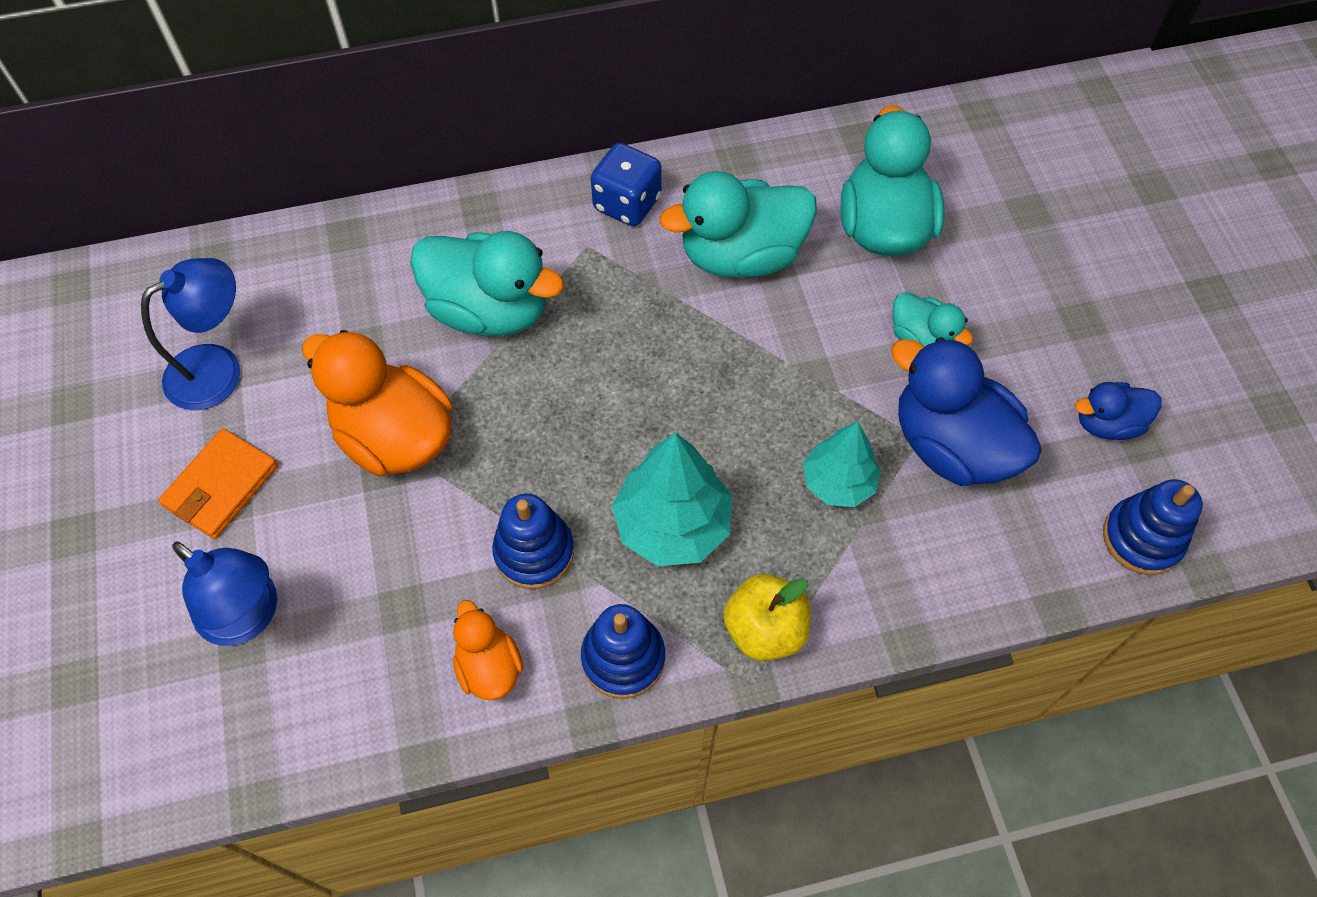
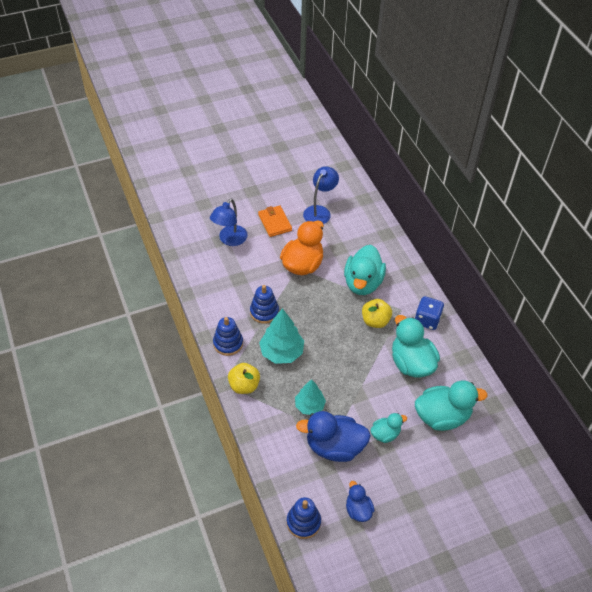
camera: 80 degrees right, 10 degrees down
(218, 368) = (319, 211): blue lamp -> blue lamp turned 105 degrees counterclockwise
(221, 486) = (275, 222): orange wallet -> orange wallet turned 45 degrees clockwise
(489, 667) = (220, 306): orange duck -> none
(611, 304) = (375, 321): none -> yellow apple
(922, 339) = (385, 434): turquoise duck -> turquoise duck turned 150 degrees counterclockwise
(951, 445) = (334, 447): blue duck -> blue duck turned 120 degrees counterclockwise

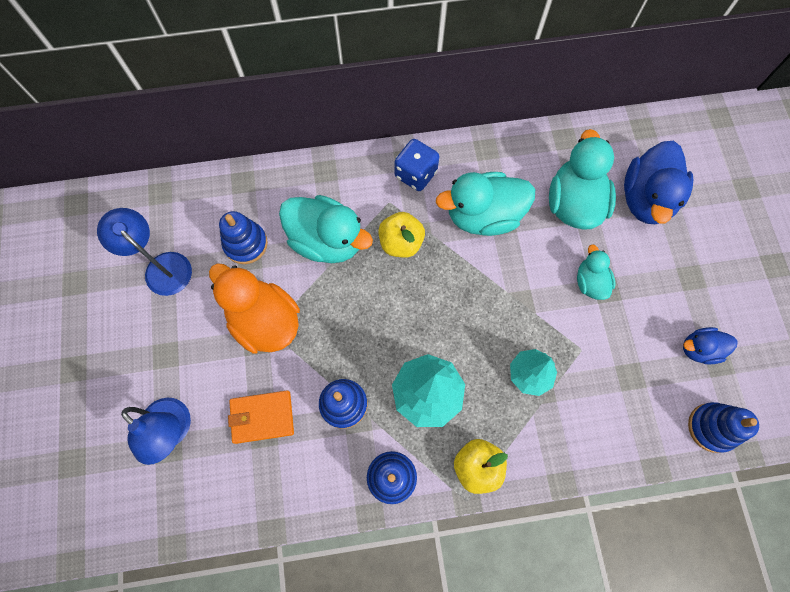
camera: 75 degrees left, 20 degrees up
(275, 222) = (160, 345): orange wallet -> orange wallet (262, 417)
(334, 447) = (601, 356): blue duck -> blue duck (646, 199)
(346, 245) = (245, 244): none -> blue stacking toy

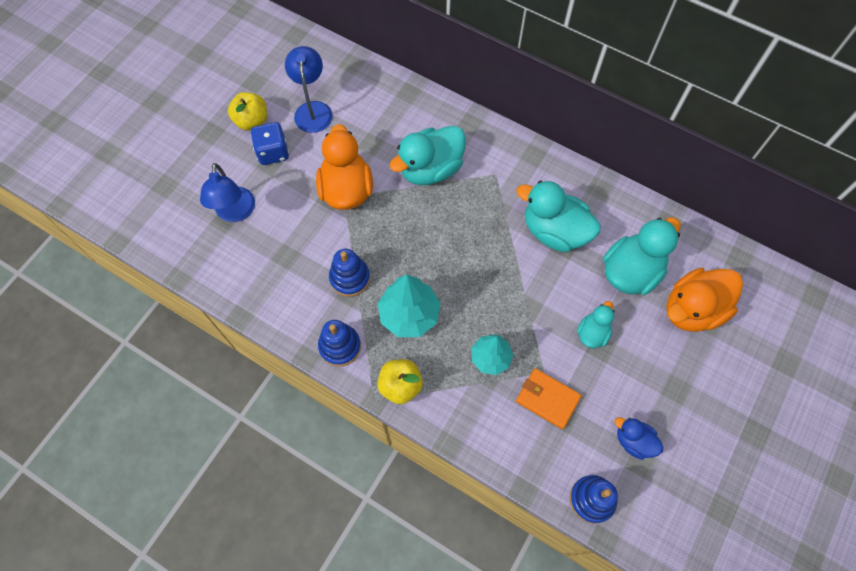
camera: 40 degrees right, 5 degrees down
(245, 244) = (376, 133): blue stacking toy -> none
(262, 417) = (293, 246): orange wallet -> orange wallet (547, 399)
(327, 241) = (430, 169): turquoise duck -> turquoise duck turned 75 degrees clockwise
(401, 243) = (479, 206): yellow apple -> yellow apple (252, 121)
(415, 174) = (531, 169): blue dice -> blue dice (273, 152)
(646, 199) = (692, 309): blue duck -> orange duck

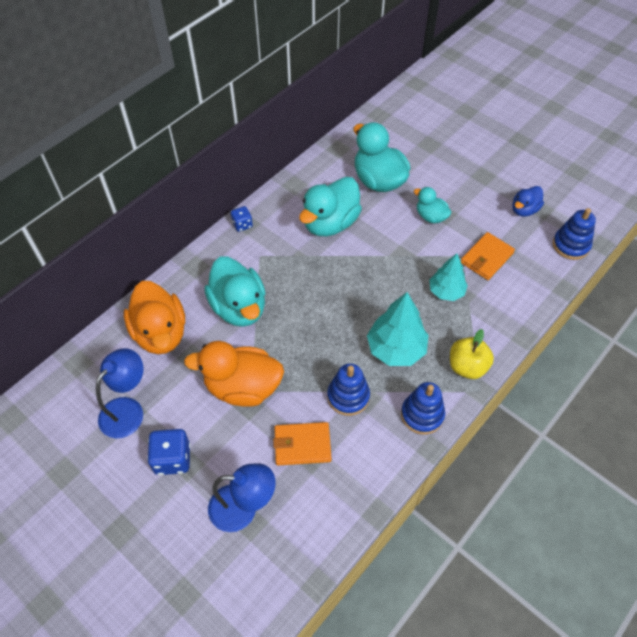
camera: 80 degrees left, 10 degrees down
(252, 121) = (120, 479): yellow apple -> none
(296, 247) = (302, 445): none -> orange wallet
(313, 110) = (128, 409): blue lamp -> blue lamp turned 120 degrees clockwise
(530, 151) = (242, 225): none -> blue dice
(692, 309) = (418, 151): orange duck -> orange duck (160, 333)

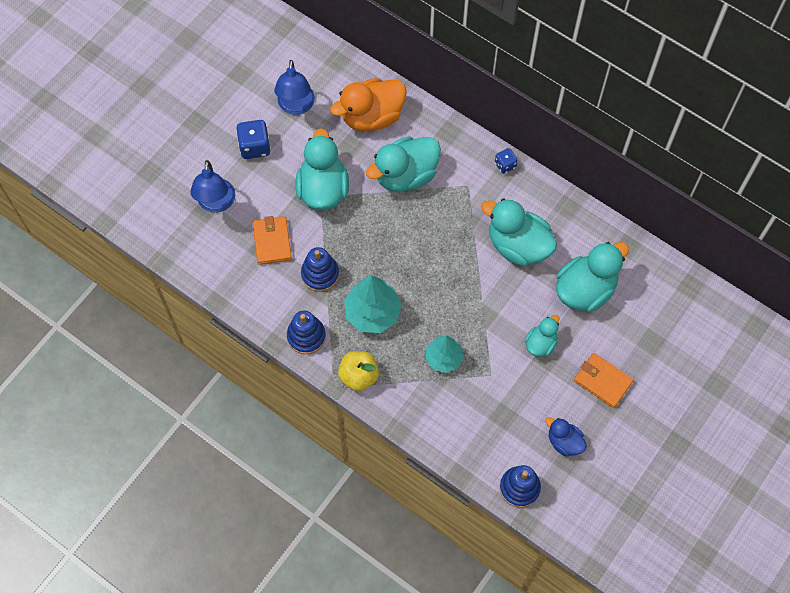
camera: 85 degrees right, 10 degrees up
(128, 409) = (296, 106): blue lamp -> blue lamp turned 60 degrees clockwise
(243, 387) = (323, 189): orange duck -> turquoise duck
(486, 258) = (491, 399): orange wallet -> orange wallet (602, 381)

